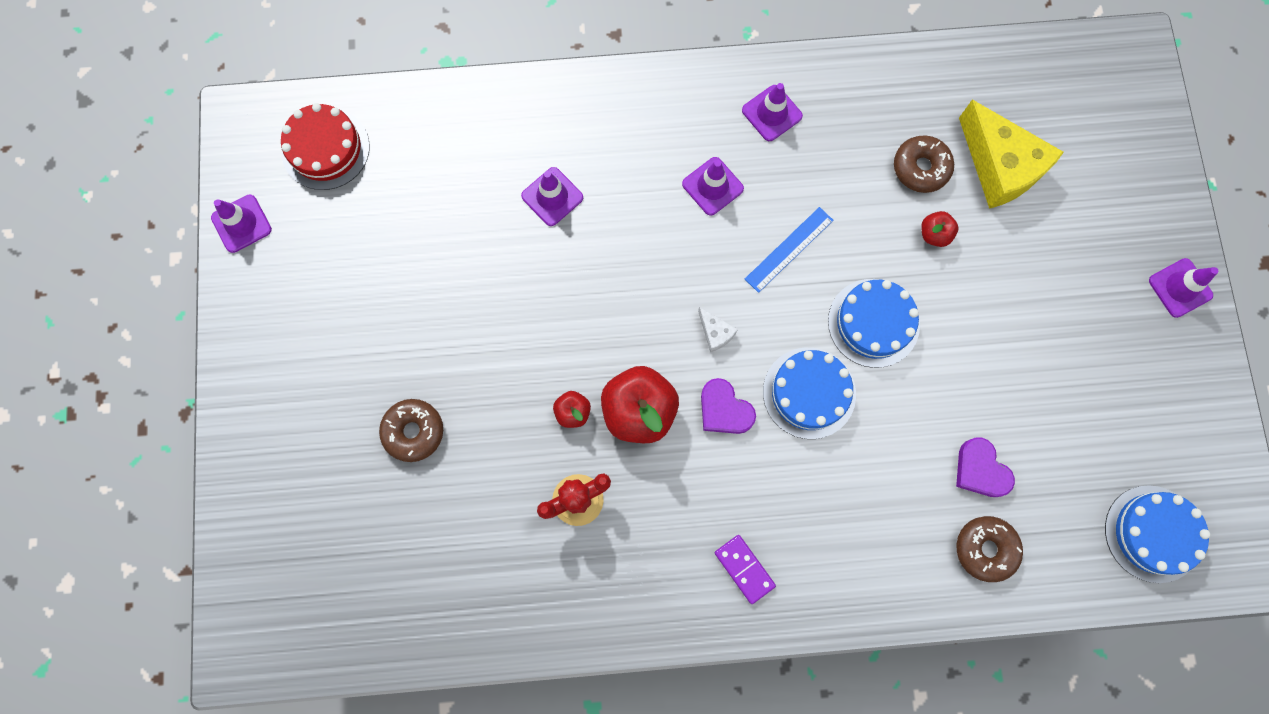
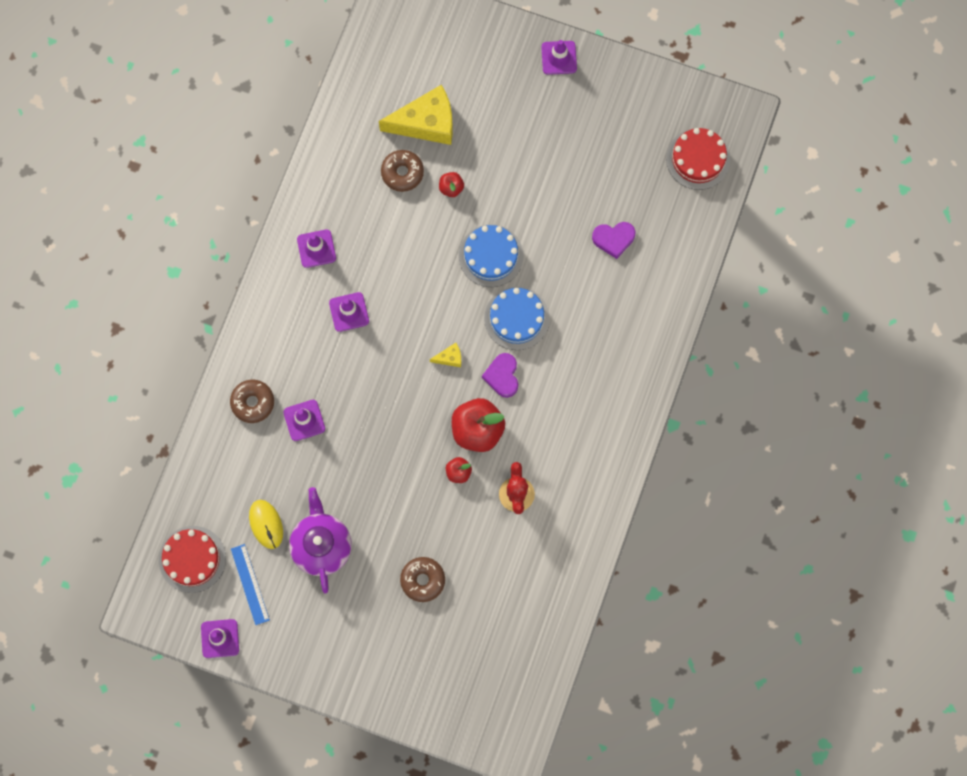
camera: 65 degrees left, 0 degrees up
(403, 212) = (266, 524): none -> yellow mouse
(405, 288) = (321, 545): none -> purple teapot
(715, 333) = (450, 358): white cheese -> yellow cheese
(724, 410) = (502, 376): purple heart -> purple heart turned 105 degrees clockwise
(744, 569) = (607, 411): purple domino -> none
(788, 249) = (416, 284): blue ruler -> blue ruler (250, 584)
(985, 549) = (661, 261): brown donut -> brown donut (253, 402)
(1153, 533) = (698, 159): blue cake -> red cake

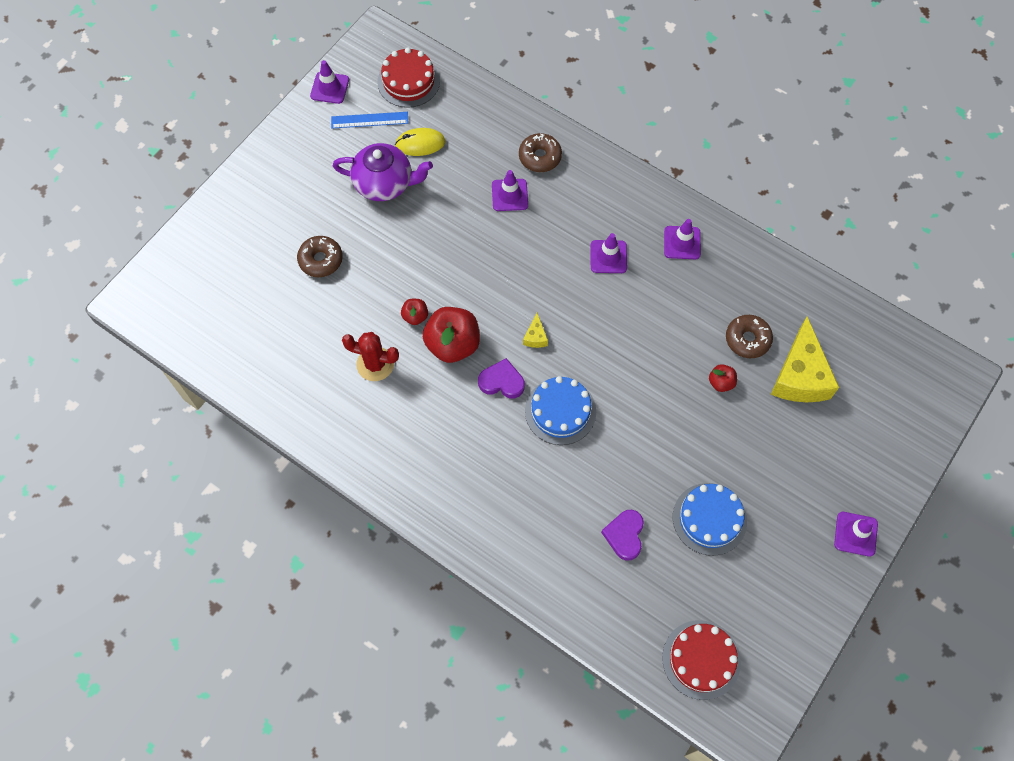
camera: 105 degrees right, 10 degrees down
(491, 255) = (636, 403): blue cake -> blue cake (709, 519)

